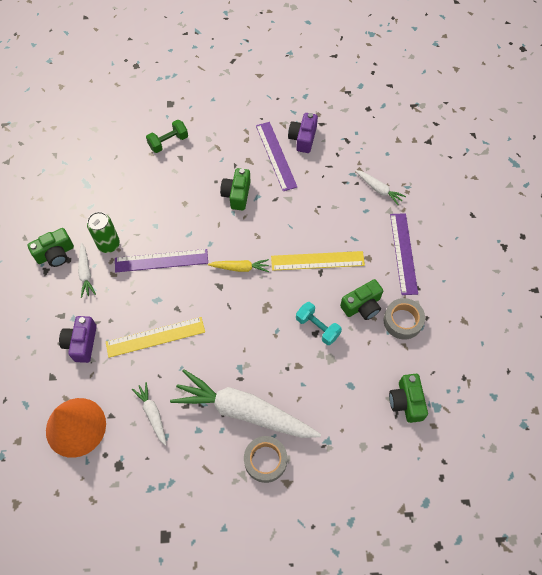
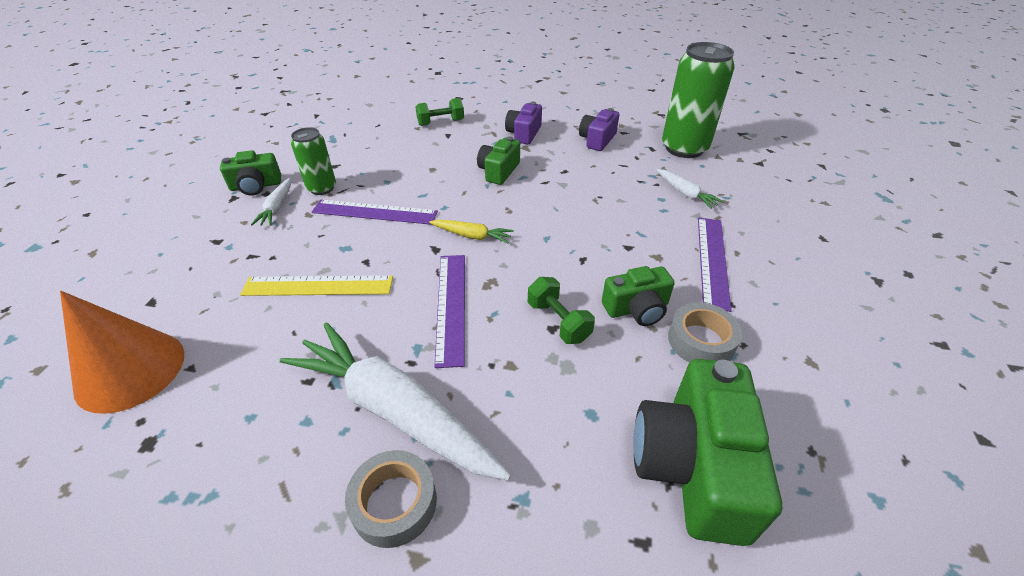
camera: 15 degrees right, 20 degrees down
(81, 343) = (218, 273): purple camera -> purple camera (524, 134)
(152, 414) = (251, 380): white carrot -> none
(276, 156) = (559, 148): purple ruler -> purple ruler (451, 306)
(317, 261) = (582, 247): yellow ruler -> none
(317, 327) = (558, 321): turquoise dumbbell -> green dumbbell
(371, 135) = (684, 148): none -> green can
(406, 401) = (692, 465): green camera -> green camera, size x1.78

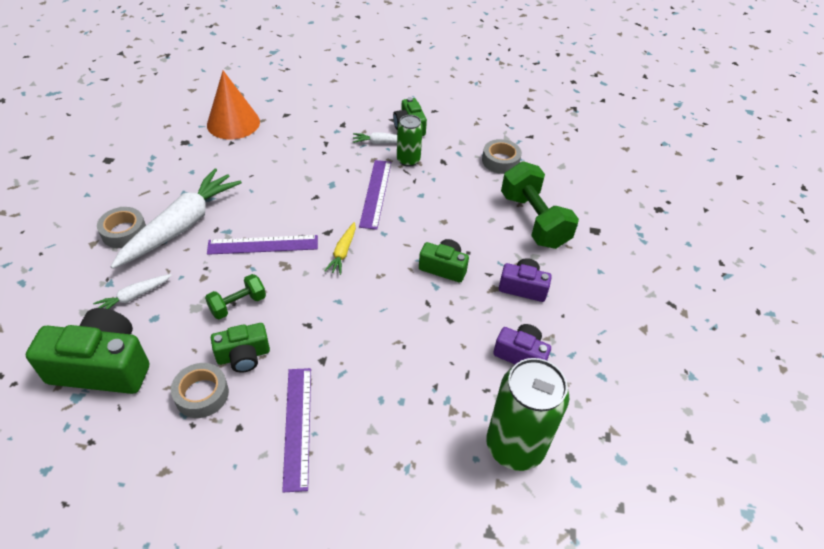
camera: 85 degrees right, 5 degrees up
(318, 286) = (292, 178): yellow ruler -> none
(348, 133) = (500, 161): none -> grey tape
(441, 122) = (534, 220): green dumbbell -> green dumbbell, size x1.87
(636, 309) = (243, 356): green camera -> green camera turned 90 degrees counterclockwise
(685, 193) = (412, 426): white carrot -> white carrot (134, 296)
(712, 260) = (297, 426): purple ruler -> purple ruler turned 75 degrees clockwise

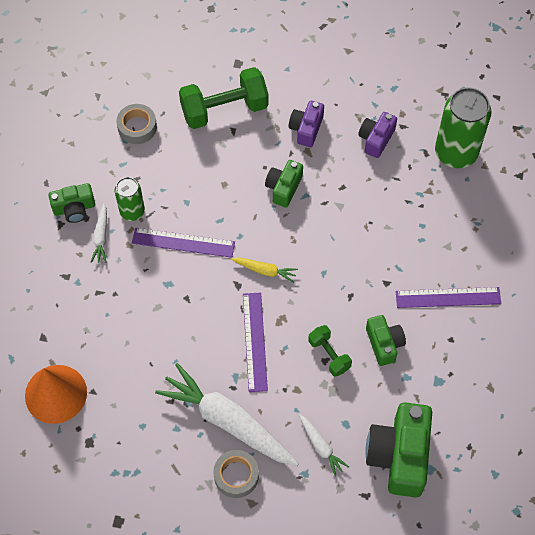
camera: 85 degrees left, 15 degrees up
(202, 394) = (423, 371): grey tape -> none

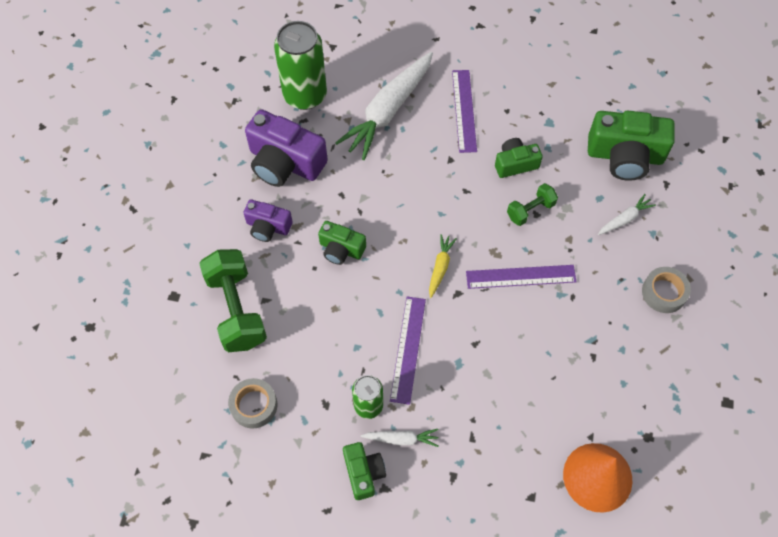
camera: 90 degrees left, 0 degrees up
(228, 421) = (609, 301): white carrot -> white carrot (388, 111)
(376, 139) = (285, 162): purple camera -> purple camera, size x1.78

